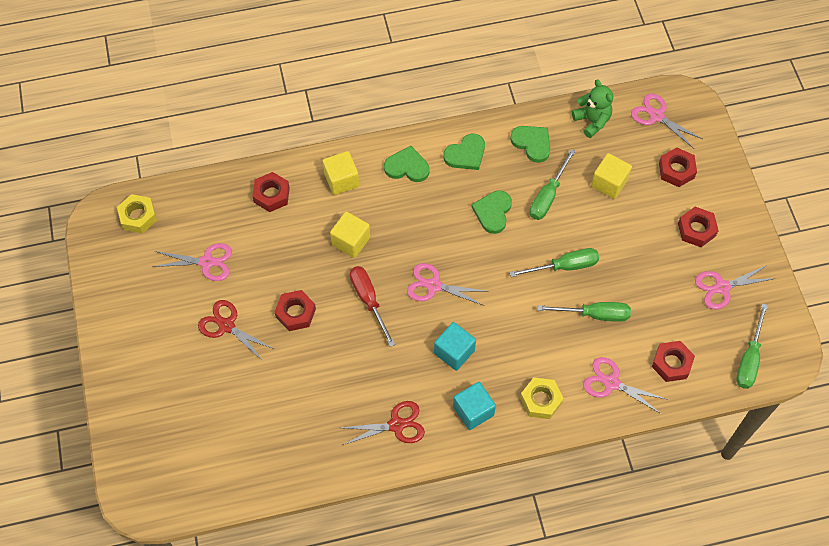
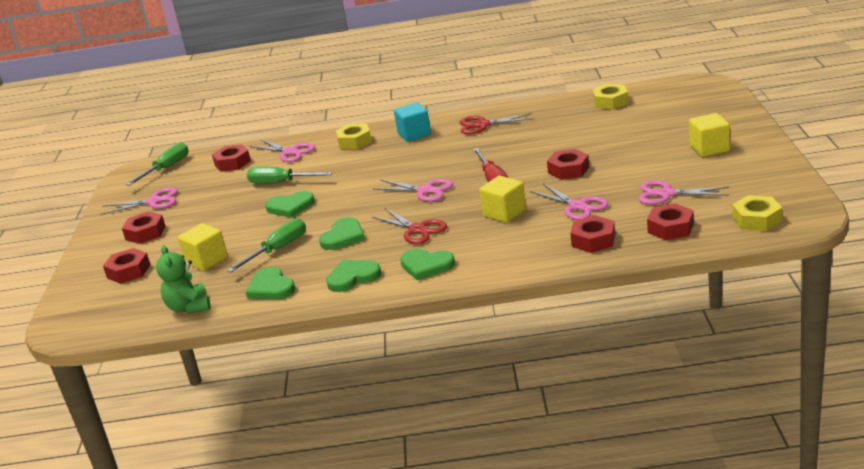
camera: 165 degrees left, 35 degrees down
(208, 208) = (670, 228): none -> red nut
(226, 326) = (640, 160): red scissors -> red scissors (417, 230)
(252, 467) = (610, 102): none -> yellow nut
(341, 180) = (507, 253): yellow cube -> yellow cube (709, 148)
(454, 352) = (419, 158): turquoise cube -> none
(564, 266) = (290, 207): green screwdriver -> green heart
(656, 116) = (112, 313): pink scissors -> pink scissors (577, 206)

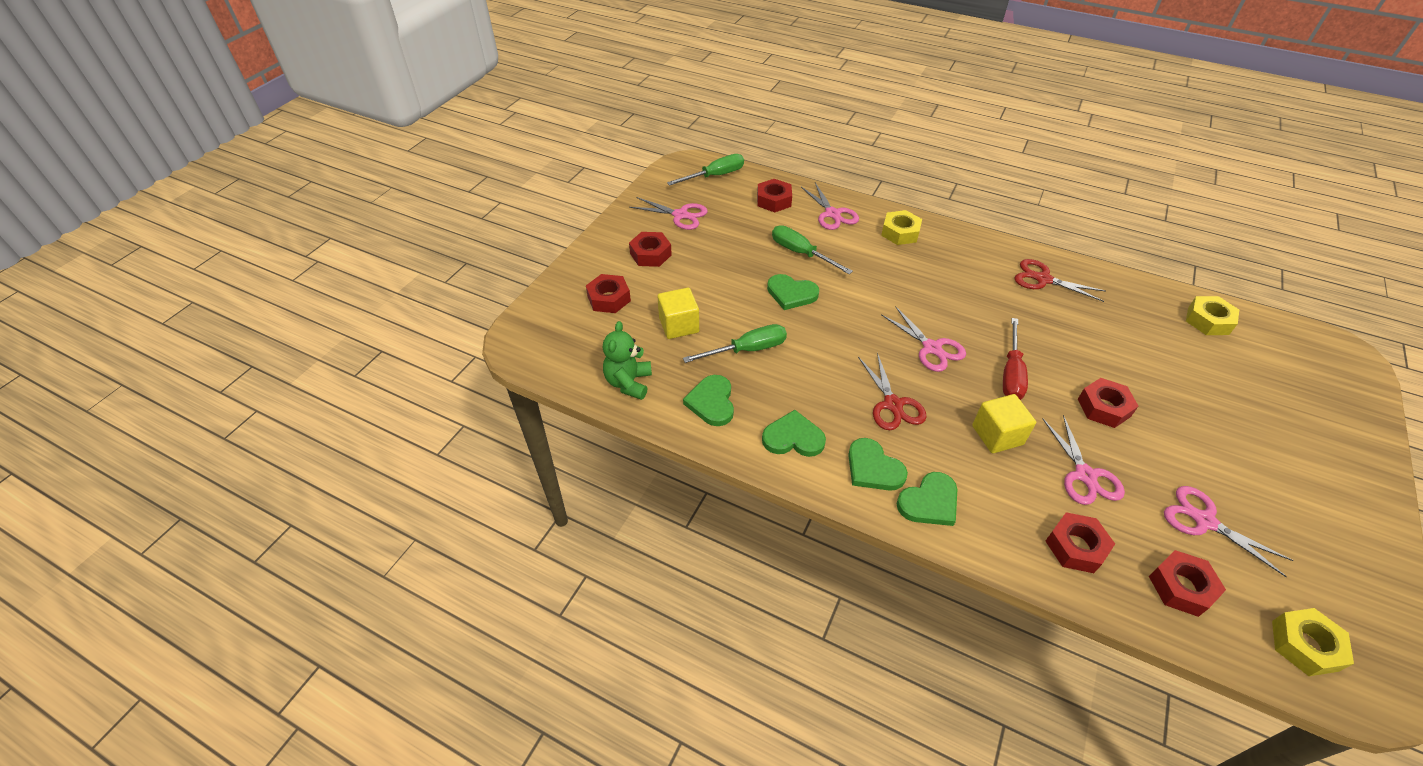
camera: 25 degrees right, 20 degrees up
(343, 237) = (816, 369): green heart -> green heart (929, 502)
(414, 134) = (964, 254): turquoise cube -> none
(709, 148) = (1298, 472): yellow cube -> none

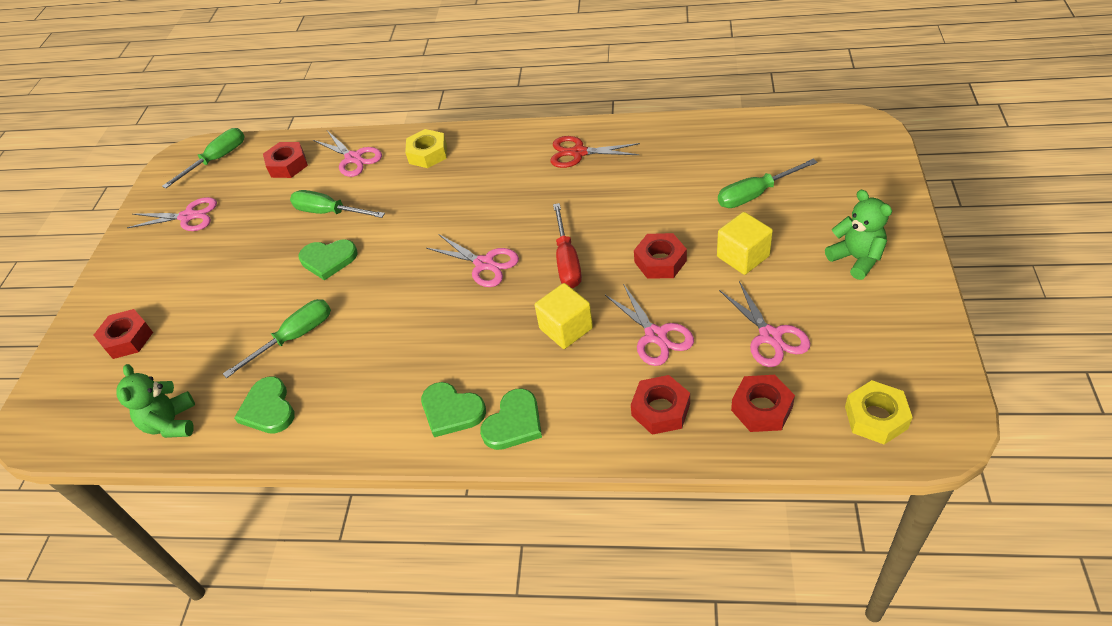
camera: 15 degrees left, 0 degrees up
(650, 254) = (164, 272): red nut -> none
(679, 325) = (213, 339): yellow cube -> yellow cube (743, 256)
(793, 438) = (363, 412): green heart -> none
(893, 404) = (457, 337): red scissors -> none
(1204, 521) = (770, 336): pink scissors -> pink scissors turned 135 degrees counterclockwise
(1208, 321) = (738, 139): yellow nut -> none
(1215, 379) = (755, 194): none -> green screwdriver
(1313, 480) = (856, 259): none -> green teddy bear

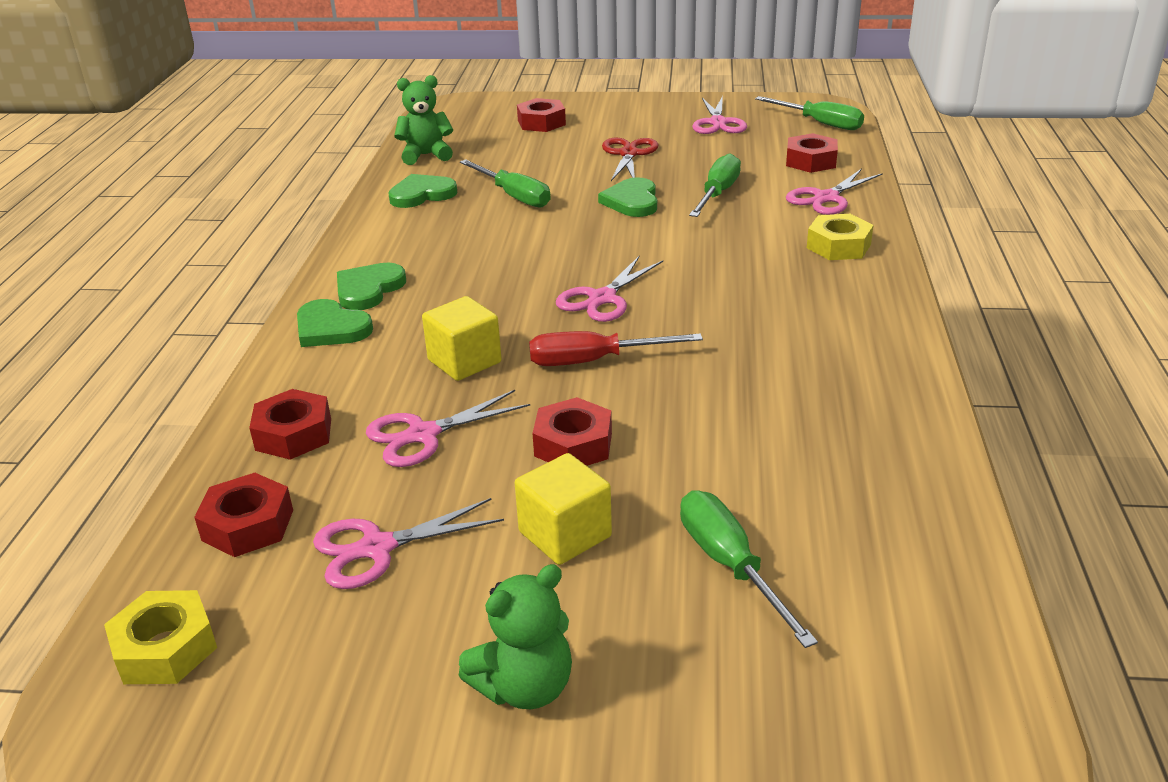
camera: 85 degrees right, 15 degrees down
(578, 153) = (849, 369): red scissors -> red scissors (628, 154)

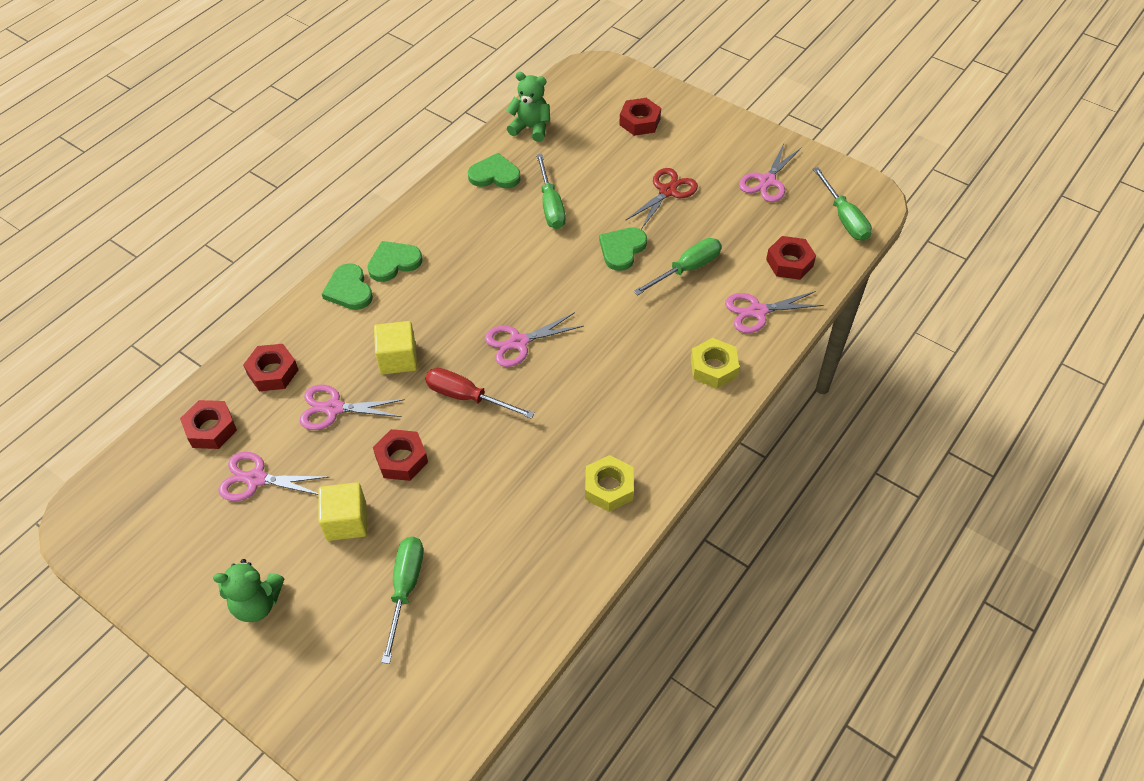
camera: 30 degrees right, 20 degrees up
(165, 648) = (131, 489): yellow nut -> yellow nut (609, 487)

